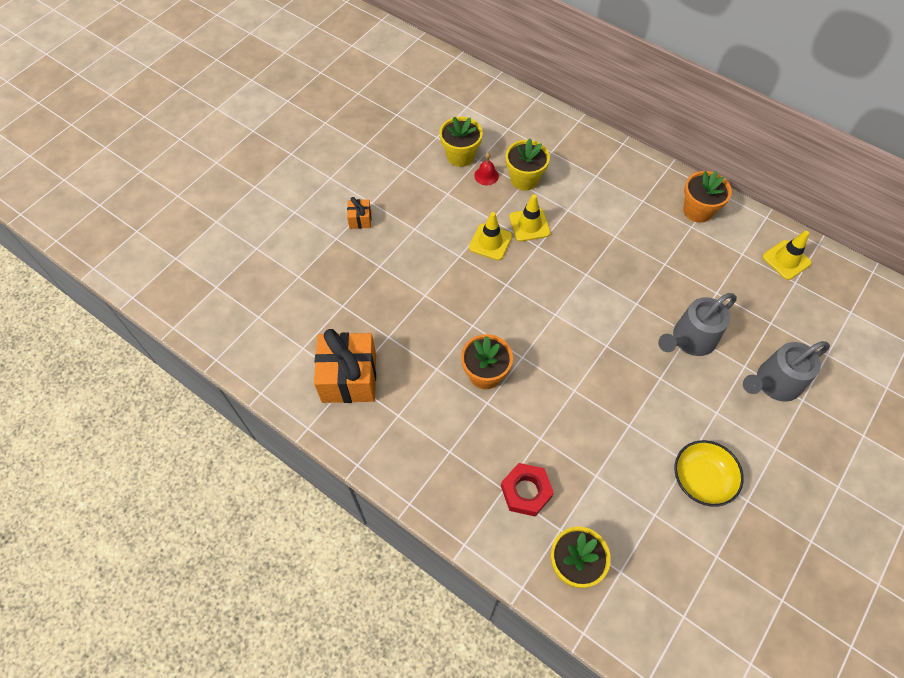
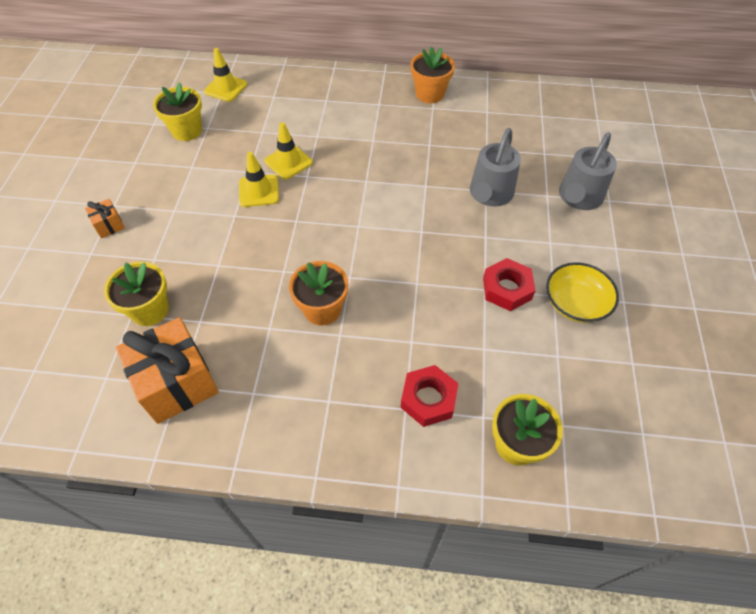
camera: 30 degrees left, 5 degrees down
(486, 175) = (222, 137): red bell -> none
(524, 179) = (261, 127): yellow flower pot -> yellow flower pot (150, 310)
(649, 435) = (507, 289): none -> red nut
(786, 260) = (523, 102): yellow traffic cone -> yellow traffic cone (226, 88)

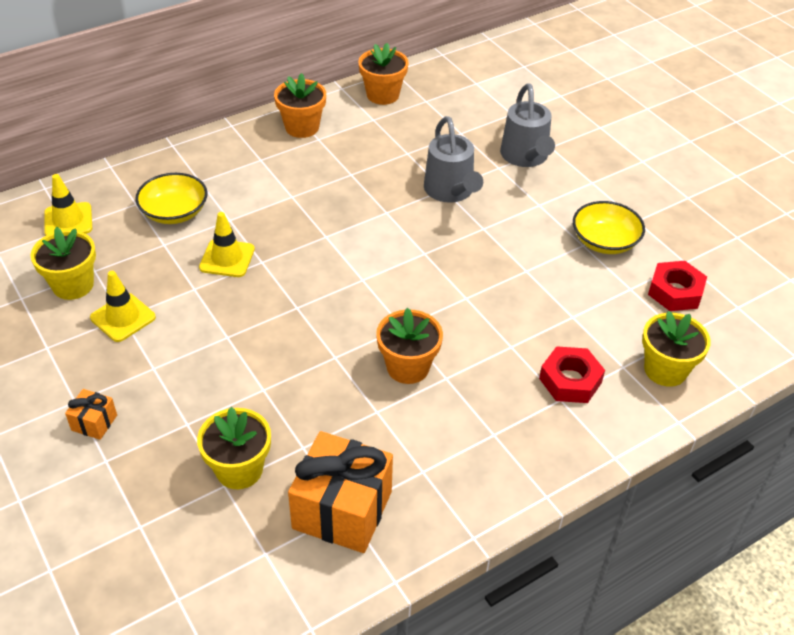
camera: 40 degrees left, 10 degrees down
(259, 191) = (227, 301): yellow traffic cone -> yellow traffic cone (123, 317)
(289, 113) = (174, 212): none -> yellow bowl
(507, 289) = (543, 260): red nut -> red nut (675, 292)
(512, 96) = (383, 95): none -> orange flower pot

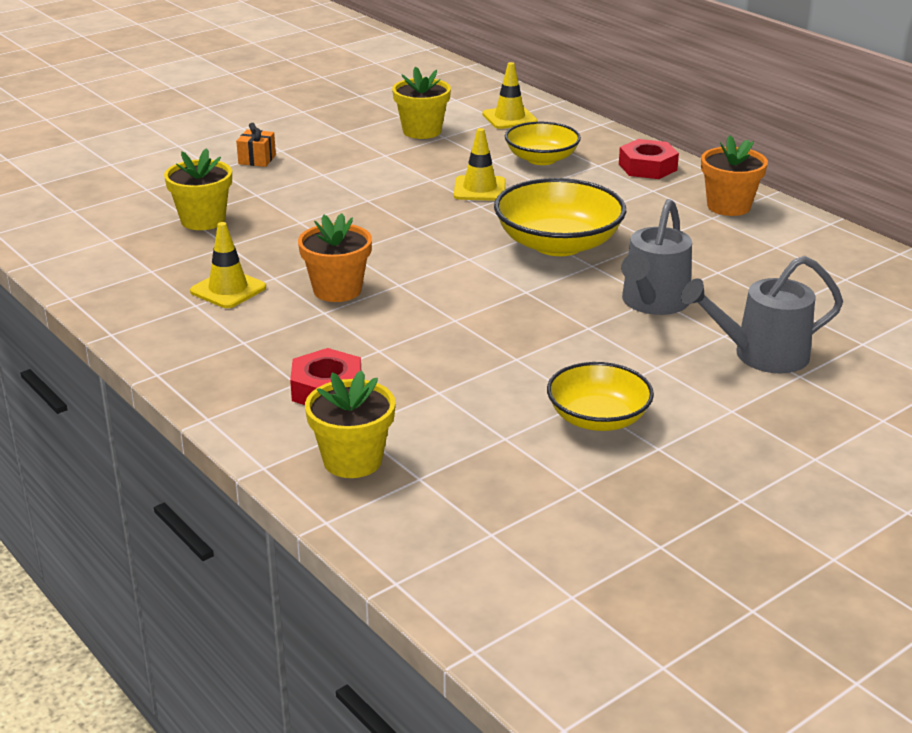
camera: 85 degrees right, 15 degrees down
(123, 317) = (384, 155): yellow traffic cone -> yellow traffic cone (228, 289)
(342, 510) = (152, 268): orange gift -> none
(347, 225) = (558, 244): none -> yellow bowl
(383, 95) = (835, 249): orange flower pot -> none
(451, 191) = (652, 303): grey watering can -> grey watering can turned 45 degrees counterclockwise
(675, 292) = (508, 476): red nut -> red nut (647, 167)

